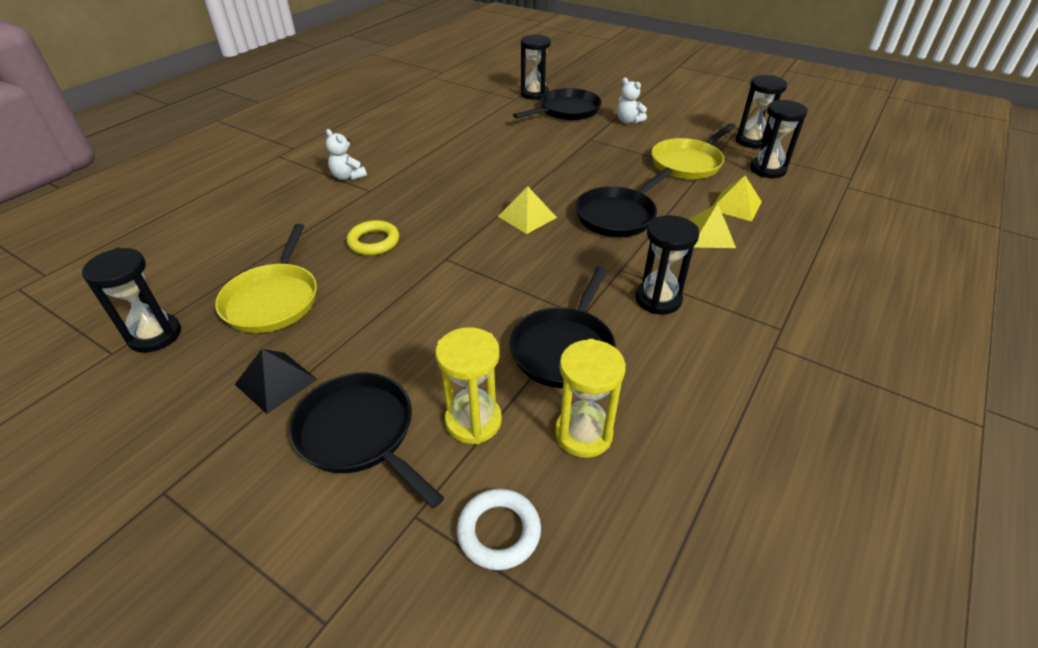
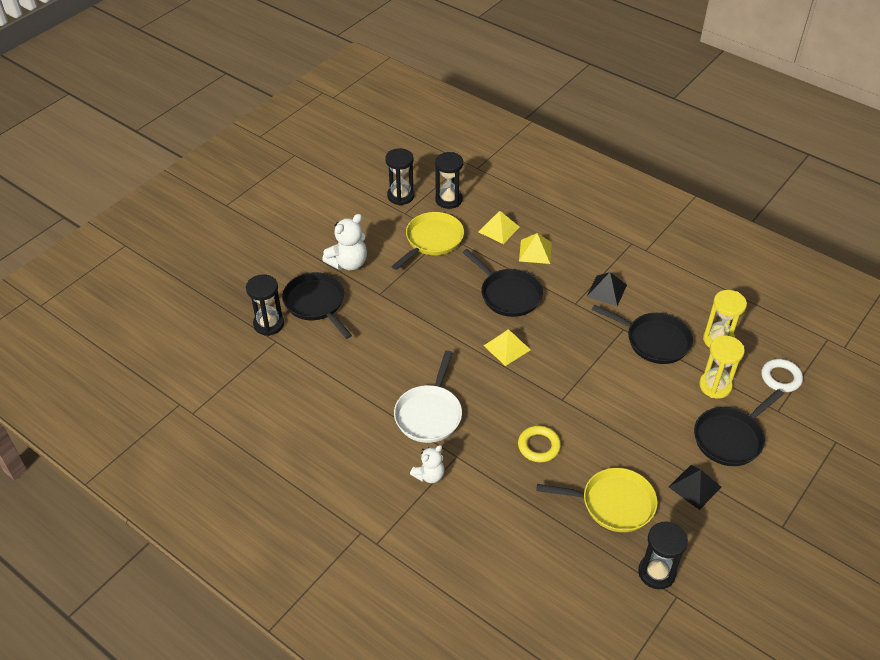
camera: 85 degrees left, 5 degrees up
(426, 173) = (429, 414): none -> white pan
(628, 121) = (348, 263): white teddy bear -> white teddy bear, size x1.57
(658, 299) = (606, 290): black hourglass -> black pyramid
(688, 163) = (432, 240): yellow pan -> yellow pan turned 105 degrees counterclockwise

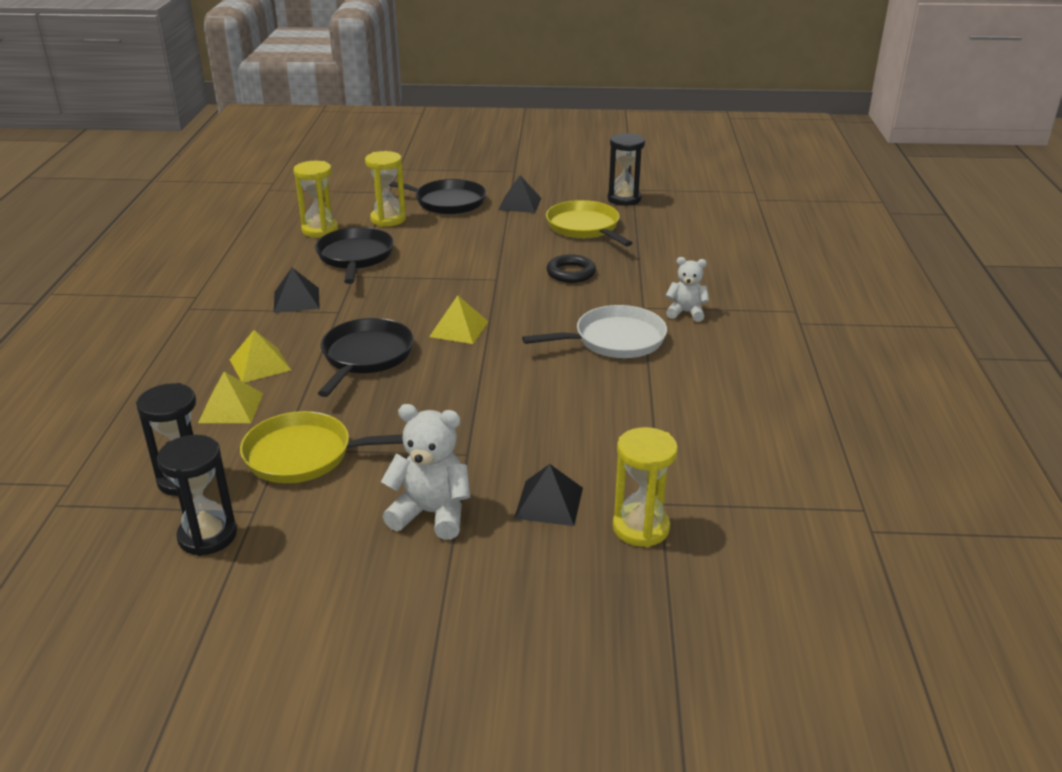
camera: 125 degrees left, 15 degrees down
(269, 324) = (640, 528): black hourglass -> yellow hourglass
(316, 303) = (549, 502): black pan -> black pyramid
(539, 446) = (571, 273): yellow ring -> black ring
(781, 378) = (344, 197): white ring -> none

